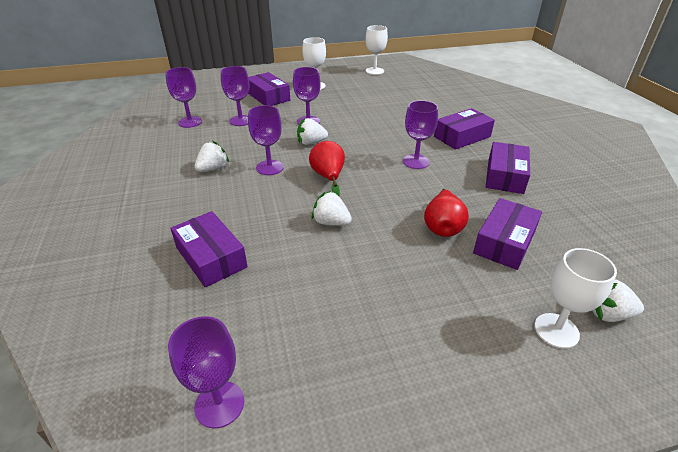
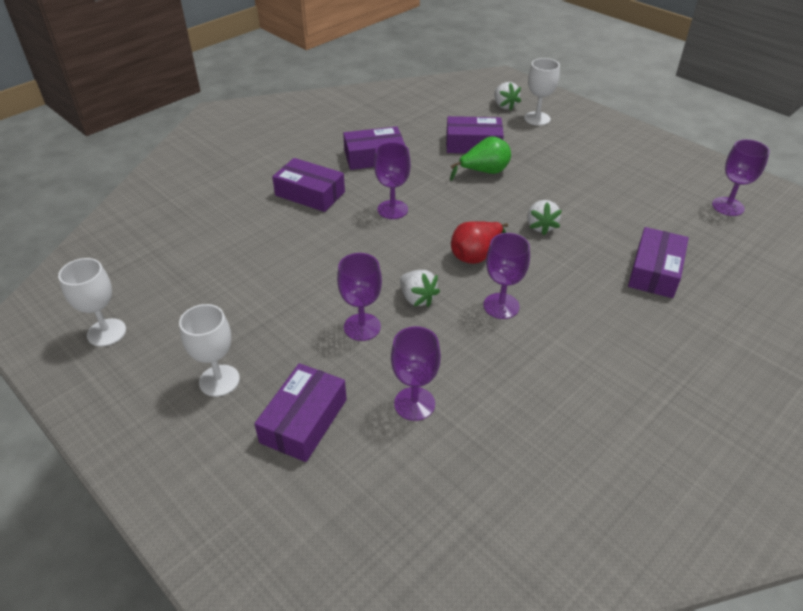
camera: 120 degrees left, 5 degrees up
(190, 122) = (469, 468): purple goblet -> none
(213, 169) = (550, 352): white strawberry -> none
(442, 227) = (484, 172): red pear -> green pear

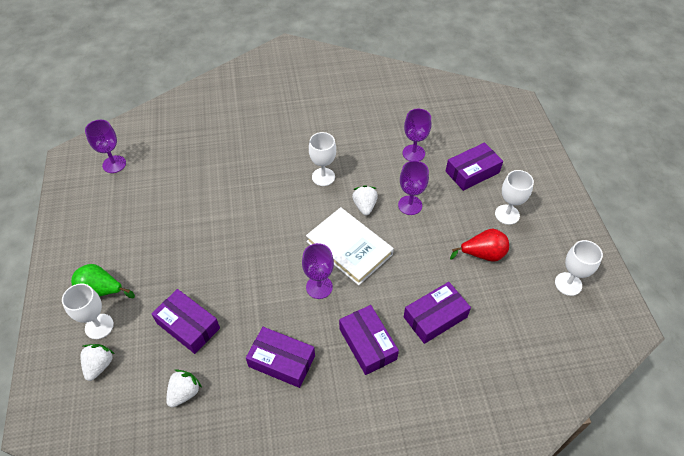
camera: 145 degrees left, 10 degrees up
(394, 251) = (349, 248): none -> white book
(476, 255) = (302, 216): red pear -> red pear (482, 254)
(484, 172) = (217, 286): green pear -> green pear (101, 291)
(501, 306) = (323, 177): purple goblet -> white goblet
(541, 226) = (239, 214): white strawberry -> white strawberry (184, 392)
(655, 271) = (219, 151): purple box -> purple box (435, 317)

